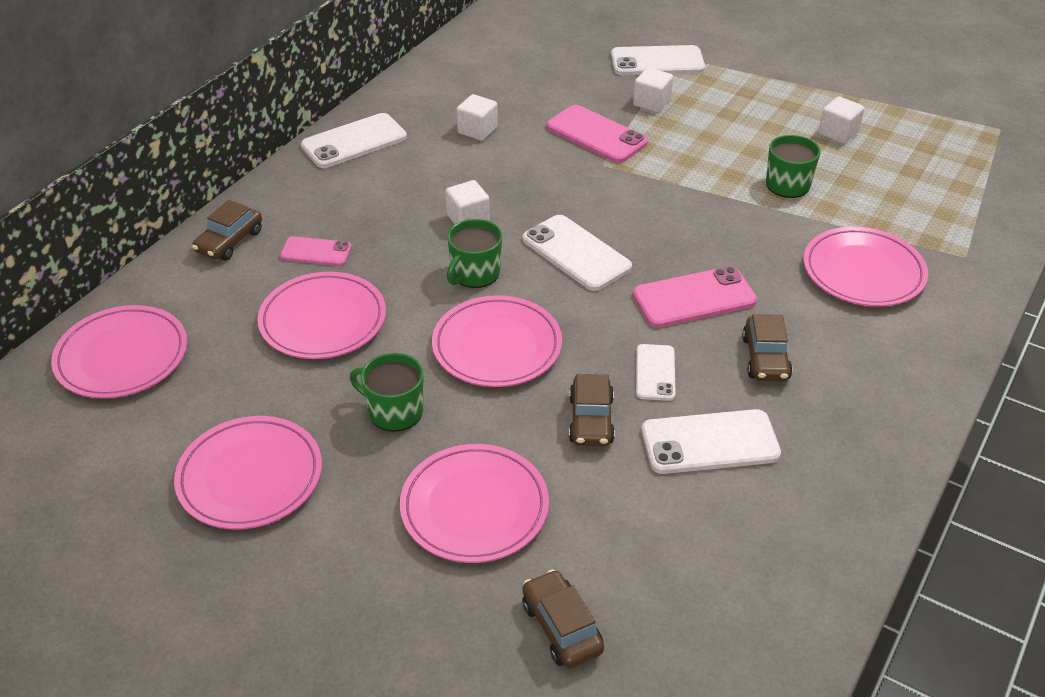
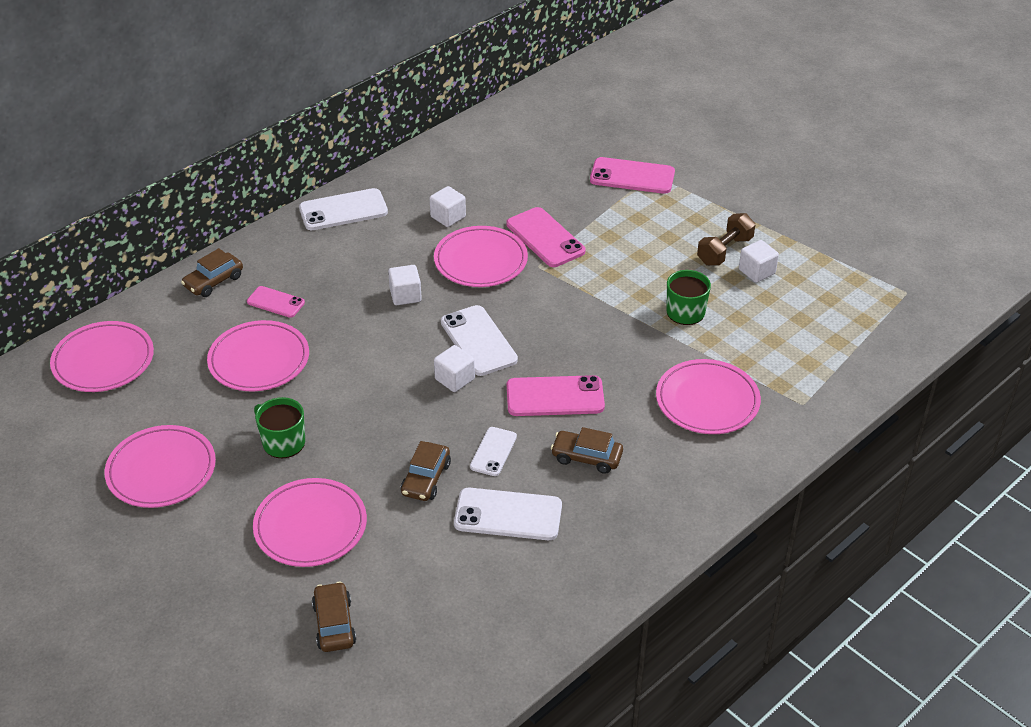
camera: 15 degrees right, 0 degrees up
(475, 273) = (390, 343): green mug -> none
(497, 346) = (381, 406): pink plate -> pink plate (480, 261)
(651, 103) = (607, 215): white cube -> white cube (454, 379)
(657, 62) = (632, 176): white phone -> pink phone
(765, 358) = (586, 457): brown car -> brown car turned 90 degrees clockwise
(793, 118) = (724, 251): none -> brown dumbbell

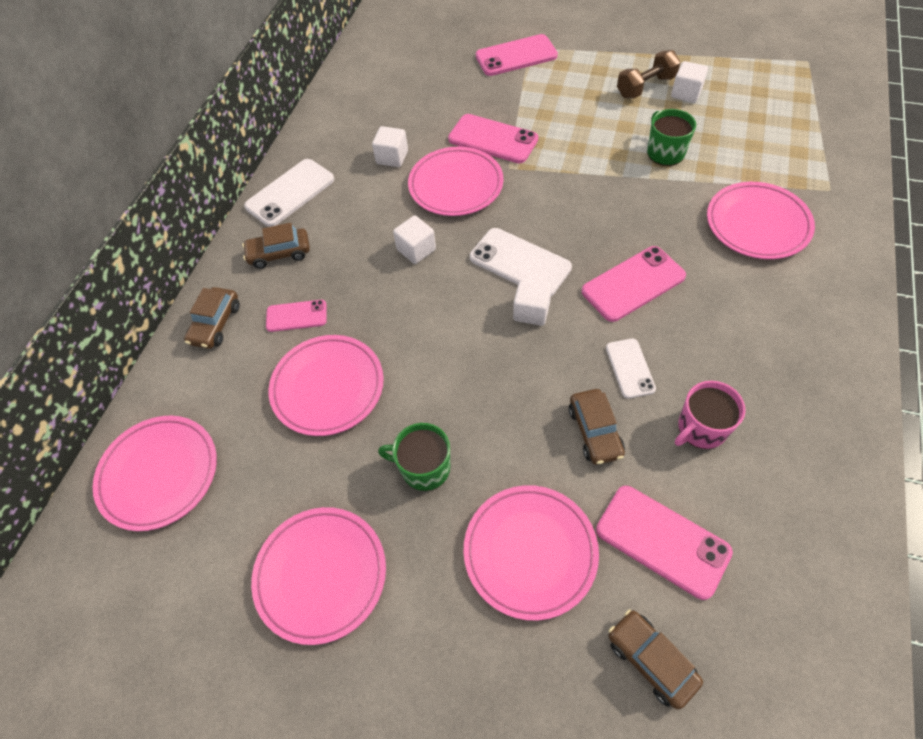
camera: 25 degrees left, 15 degrees up
(408, 566) = (662, 541): none -> pink phone
(508, 515) = (701, 428): white phone -> pink mug
(586, 457) = (713, 330): brown car -> brown car (279, 253)
(724, 251) = (645, 87): brown dumbbell -> brown dumbbell turned 45 degrees clockwise

